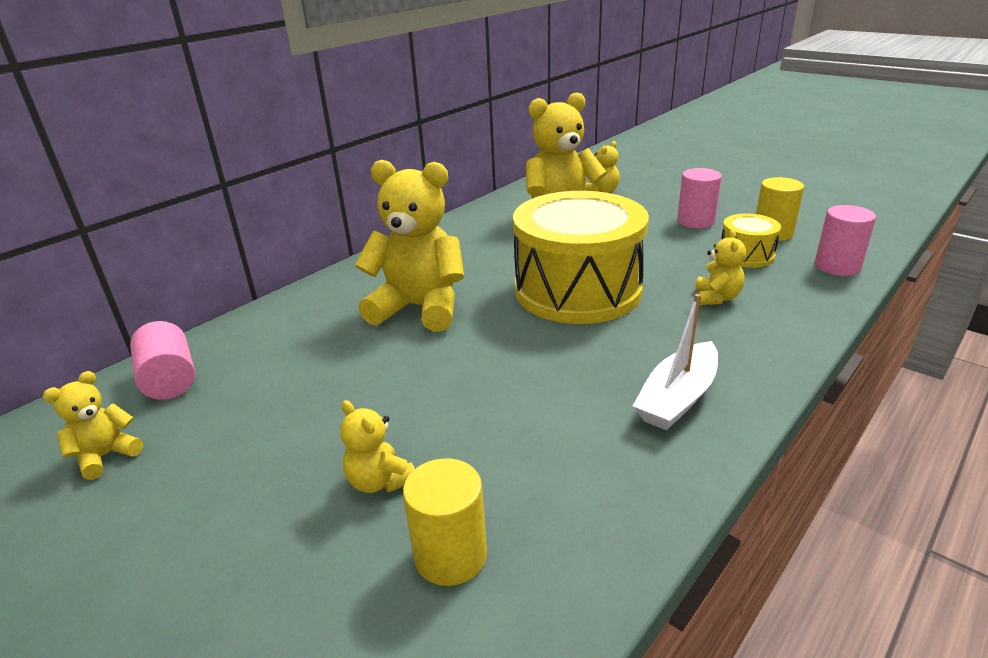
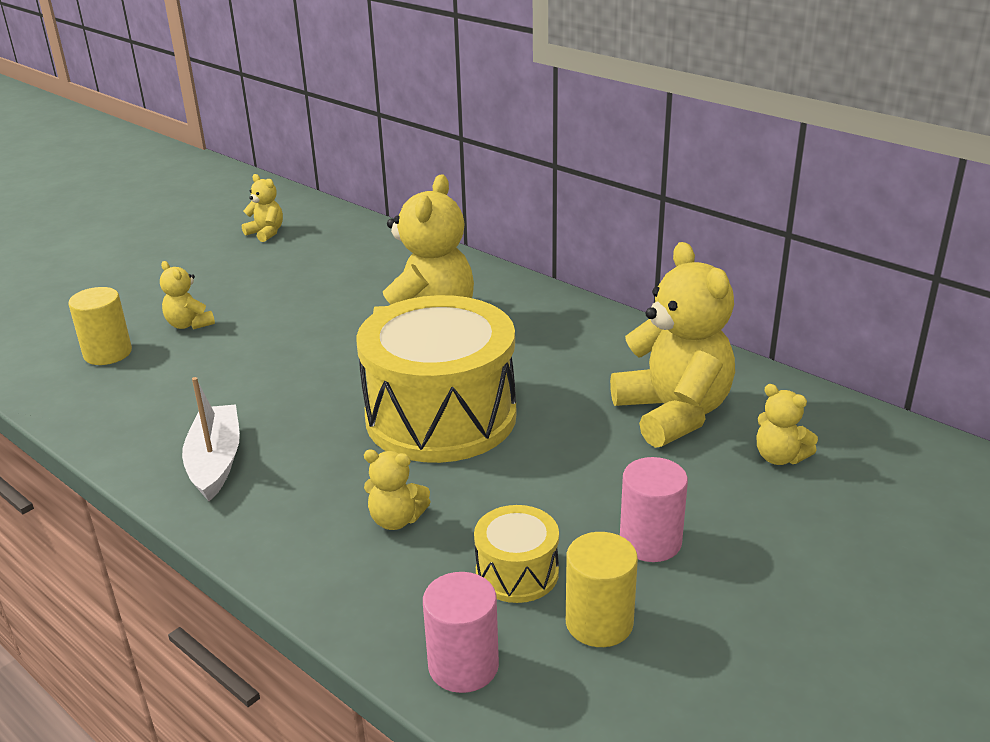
camera: 90 degrees right, 0 degrees up
(169, 380) = (345, 235): pink cylinder -> none
(380, 481) = (189, 324): yellow teddy bear -> yellow teddy bear turned 90 degrees counterclockwise
(677, 398) = (215, 461): white boat -> white boat turned 45 degrees clockwise

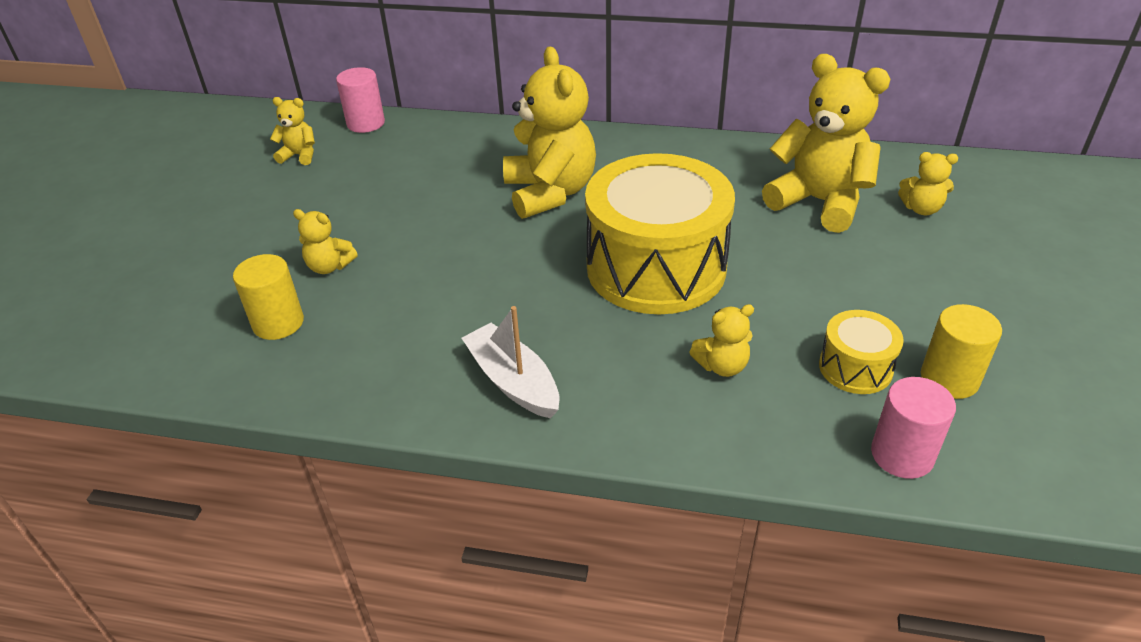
camera: 30 degrees left, 10 degrees up
(650, 542) = (913, 305): pink cylinder -> pink cylinder (366, 123)

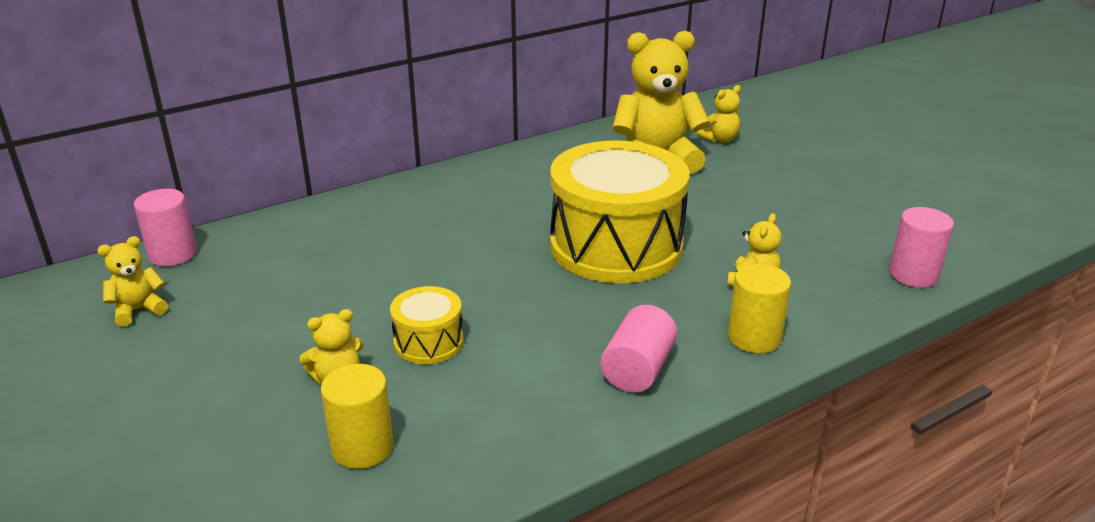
camera: 45 degrees left, 10 degrees down
(513, 381) = (637, 369): white boat -> pink cylinder
(550, 193) = (453, 234): yellow teddy bear -> none
(855, 367) = (822, 243): yellow drum -> yellow drum (428, 342)
(949, 379) = (873, 223): yellow cylinder -> yellow cylinder (754, 338)

